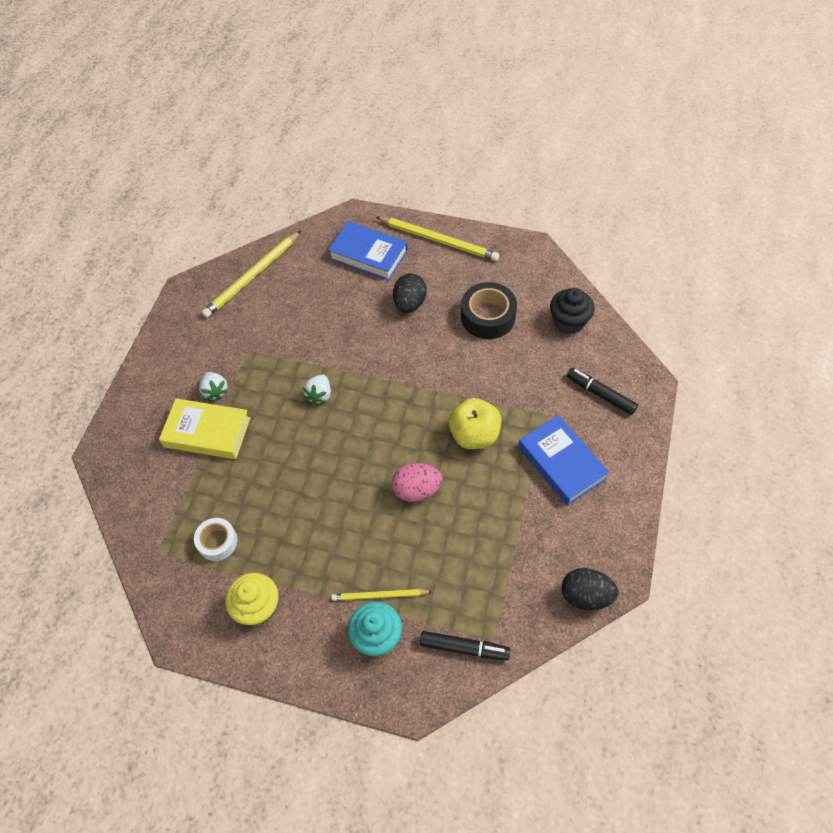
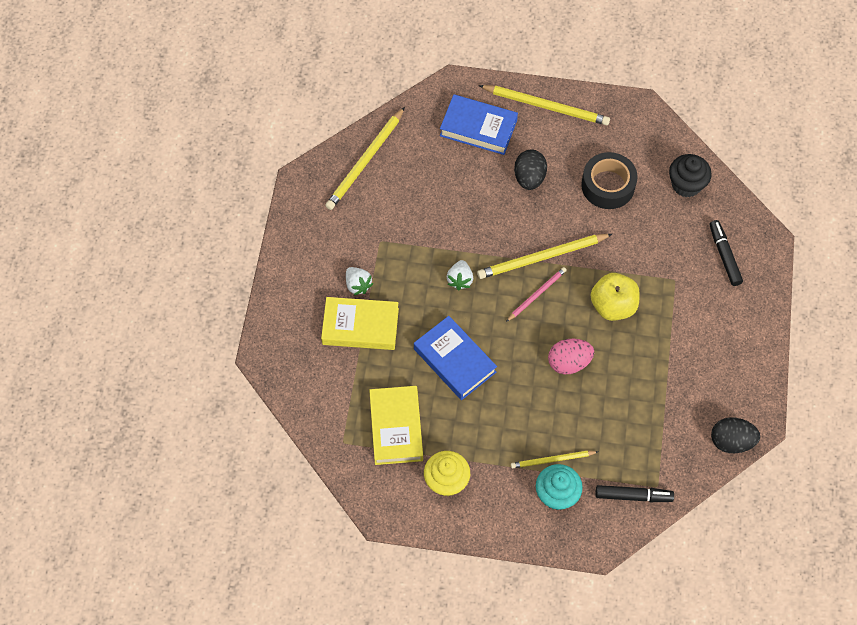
camera: 10 degrees left, 5 degrees up
(217, 542) = (396, 427): white tape -> yellow book
(396, 416) = (537, 294): none -> pink pencil
(408, 380) = (542, 257): none -> yellow pencil
(561, 463) = (696, 325): blue book -> blue book (454, 360)
(600, 394) = (724, 255): black marker -> black marker turned 45 degrees clockwise

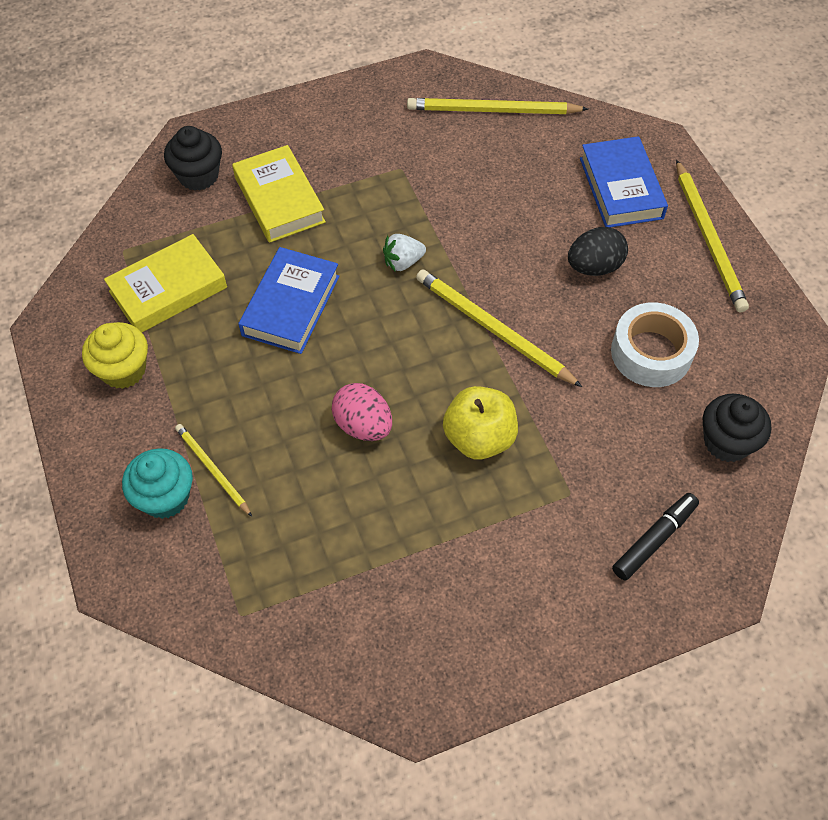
camera: 60 degrees right, 5 degrees down
(305, 367) = (198, 176): none -> black cupcake
(358, 285) = (330, 174): white strawberry -> none
(537, 294) = (437, 347): pink pencil -> none
(608, 185) = (651, 353): black tape -> white tape
(633, 496) = (210, 591): black marker -> none
(731, 441) = (364, 684): black egg -> none

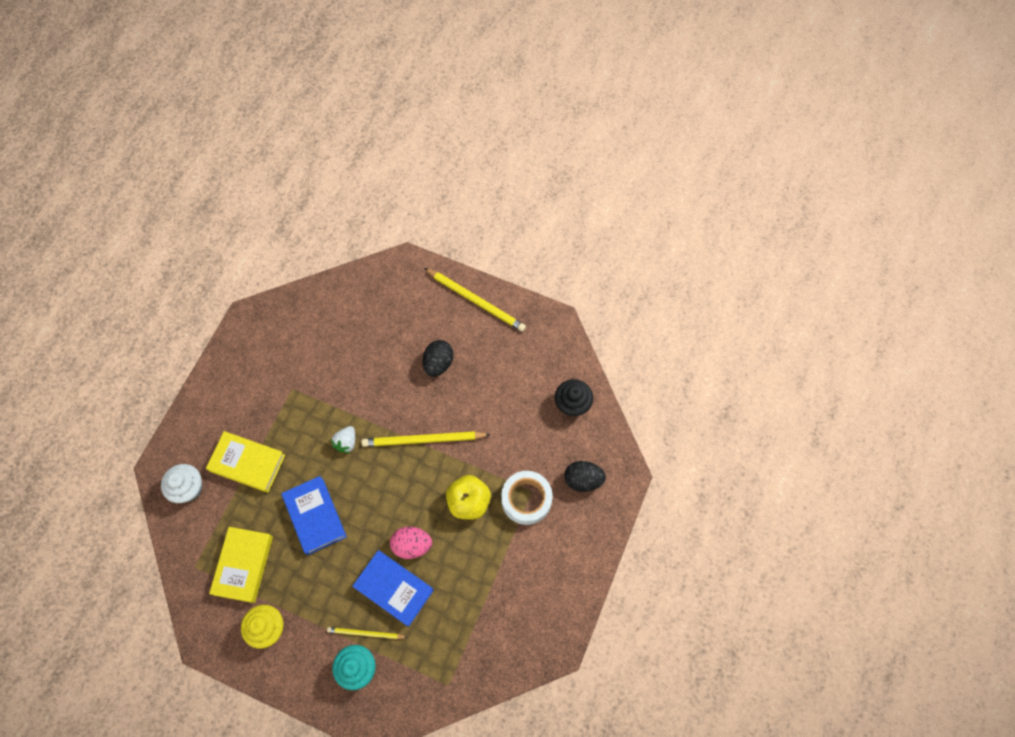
camera: 45 degrees left, 10 degrees up
(198, 176) = (189, 488): black cupcake -> white cupcake
(492, 110) = (306, 313): yellow pencil -> none
(621, 188) = (411, 306): blue book -> blue book (394, 588)
(651, 353) = (503, 387): white tape -> white tape (526, 499)
(654, 539) = (583, 479): black marker -> black egg

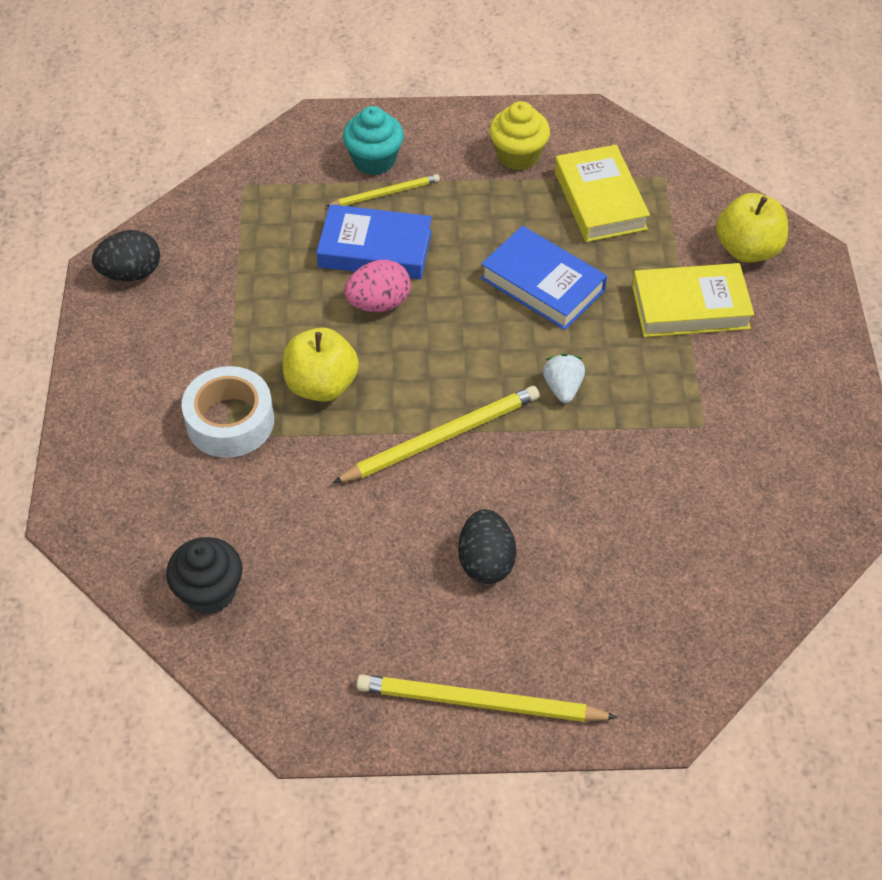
camera: 155 degrees right, 15 degrees down
(189, 488) = (747, 249): white cupcake -> yellow apple
(583, 479) = (145, 483): black egg -> black egg (131, 273)

